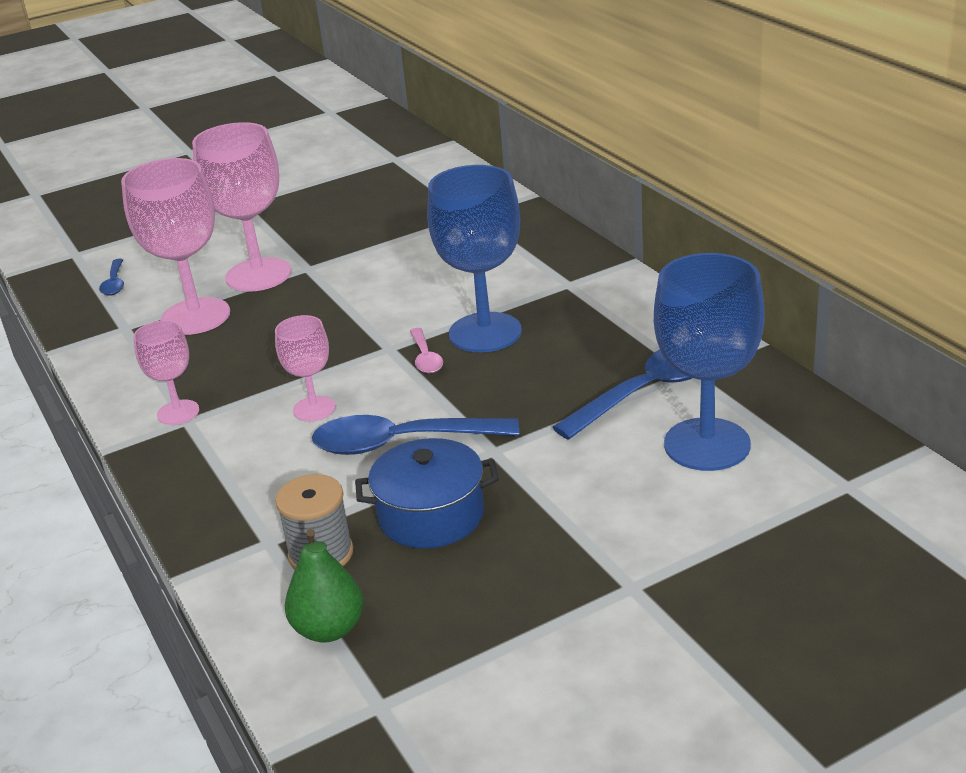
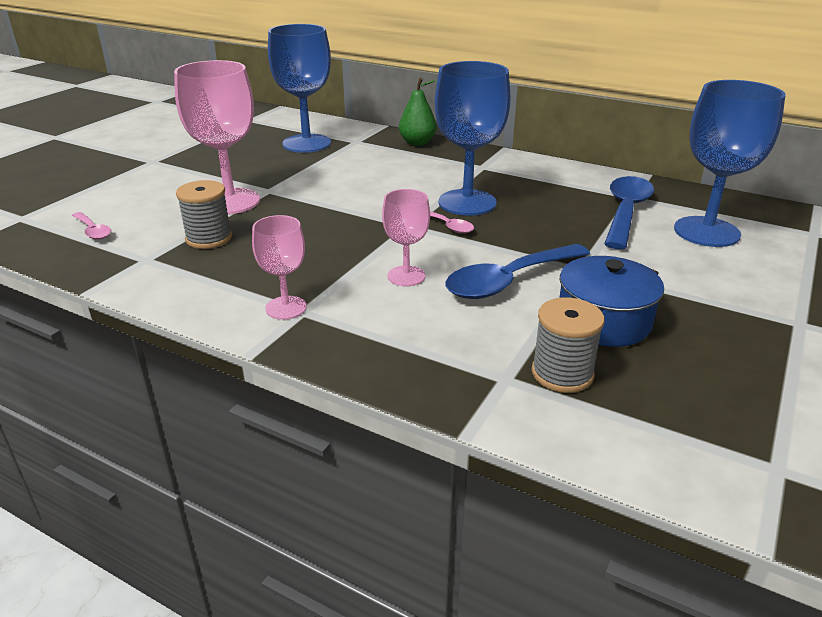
camera: 35 degrees left, 0 degrees up
(114, 283) = (93, 231): blue spoon -> pink spoon
(195, 316) = (209, 238): pink goblet -> grey spool
(329, 629) = (653, 426): green pear -> green pear (417, 143)
(415, 208) = (306, 143): none -> blue goblet

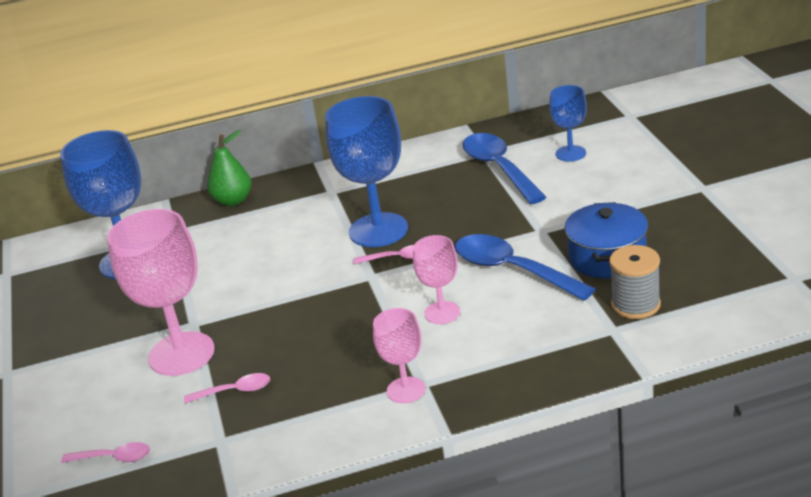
camera: 40 degrees left, 0 degrees up
(209, 238) = (235, 391): grey spool -> pink spoon
(509, 281) = (512, 270): blue spoon -> blue spoon turned 120 degrees clockwise
(706, 232) = (570, 153): blue goblet -> blue goblet, size x0.54

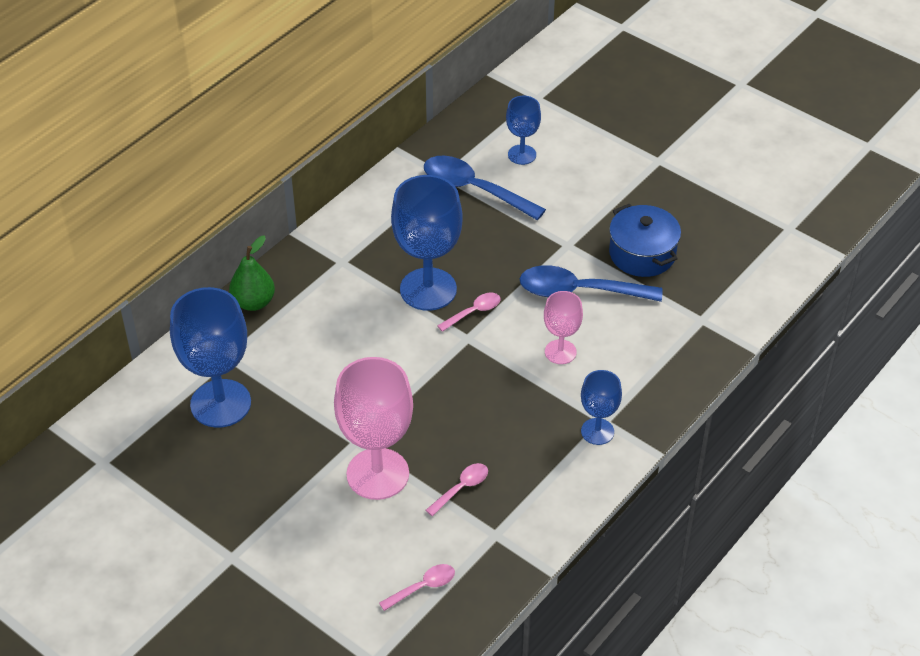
camera: 40 degrees left, 15 degrees up
(406, 390) = (597, 431): pink goblet -> blue goblet
(635, 305) = (699, 291): grey spool -> none

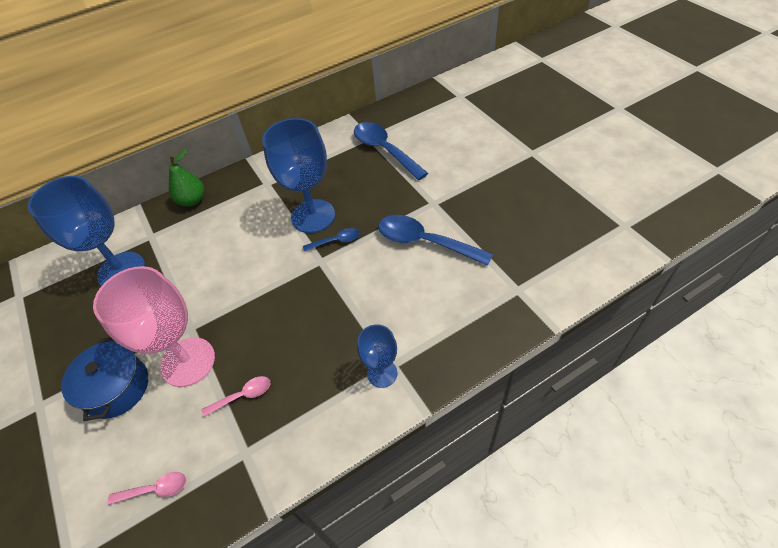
camera: 25 degrees right, 5 degrees up
(474, 312) = (336, 241): pink spoon -> blue spoon
(522, 154) = (430, 132): blue goblet -> none
(560, 352) = (386, 290): pink goblet -> none
(642, 254) = (489, 222): blue pot -> blue pot (116, 388)

